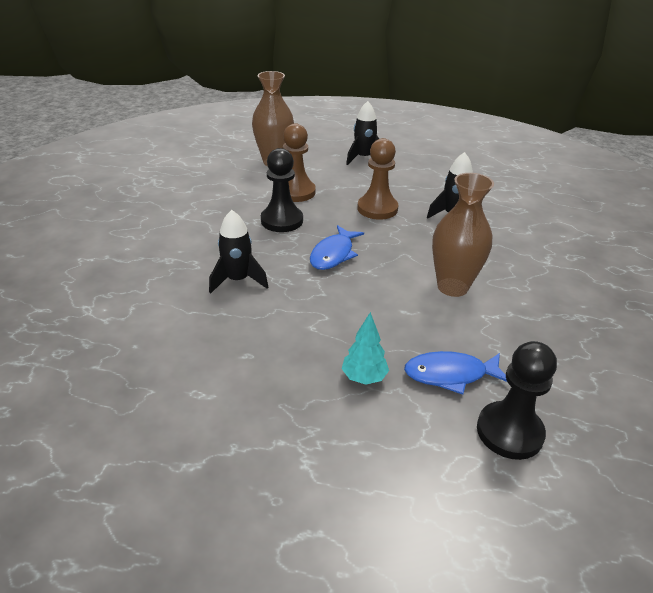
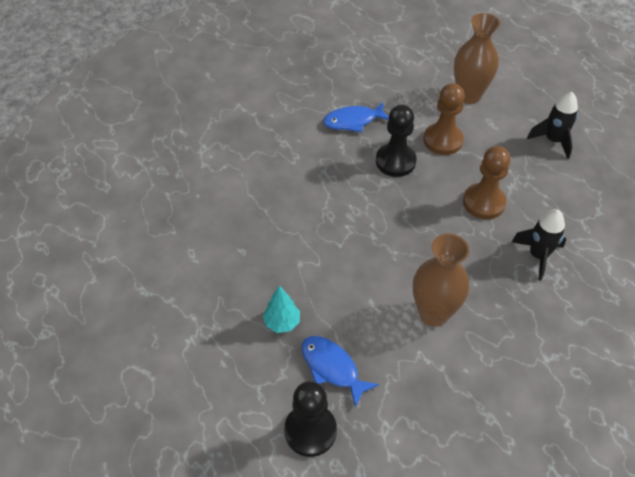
camera: 50 degrees right, 15 degrees up
(238, 280) = (303, 192): black rocket -> none
(333, 254) = (390, 219): blue fish -> blue fish (353, 121)

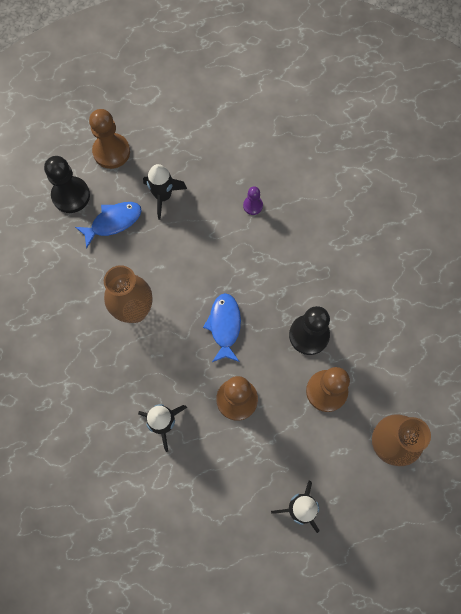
camera: 105 degrees right, 20 degrees up
(233, 399) = (111, 152): none -> brown pawn
(269, 233) = (253, 205): none -> purple pawn
(282, 322) = (163, 196): turquoise tree -> black rocket
(353, 121) = (373, 311): blue fish -> blue fish (224, 326)

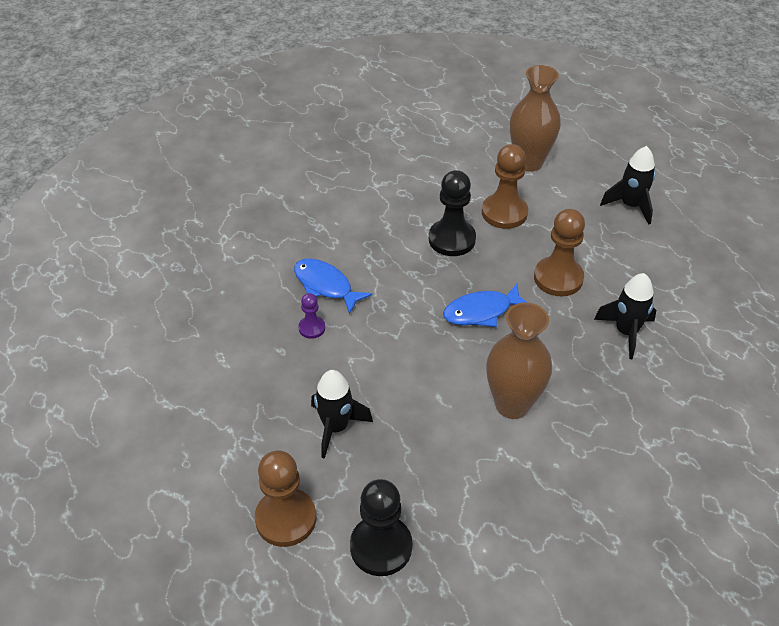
camera: 110 degrees left, 25 degrees down
(113, 222) = (400, 474): blue fish -> blue fish (326, 286)

